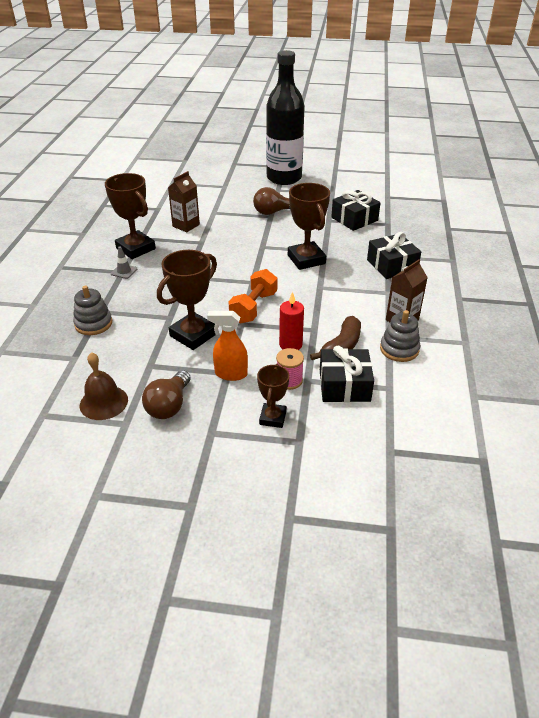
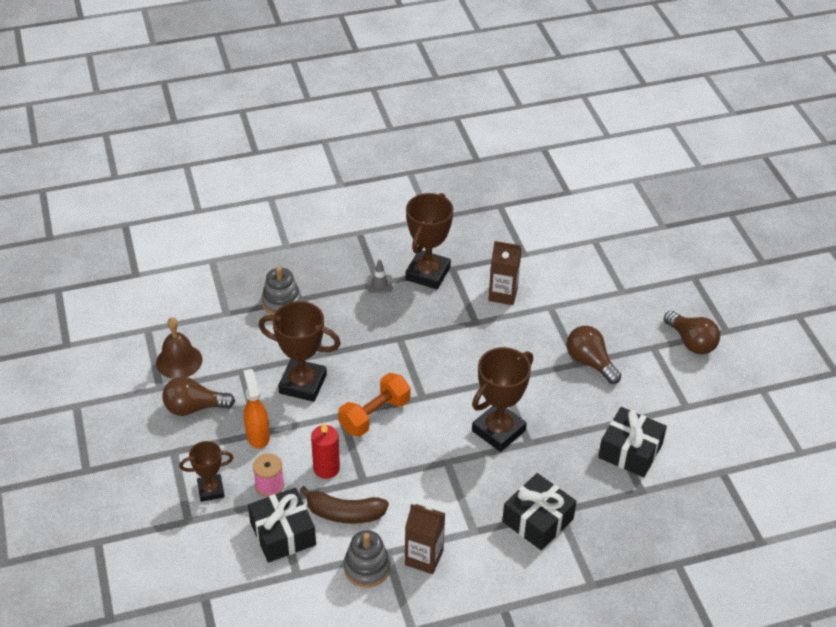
camera: 65 degrees right, 5 degrees up
(253, 307) = (374, 415): orange dumbbell -> orange dumbbell turned 45 degrees counterclockwise
(284, 178) = (691, 342): black bottle -> brown light bulb

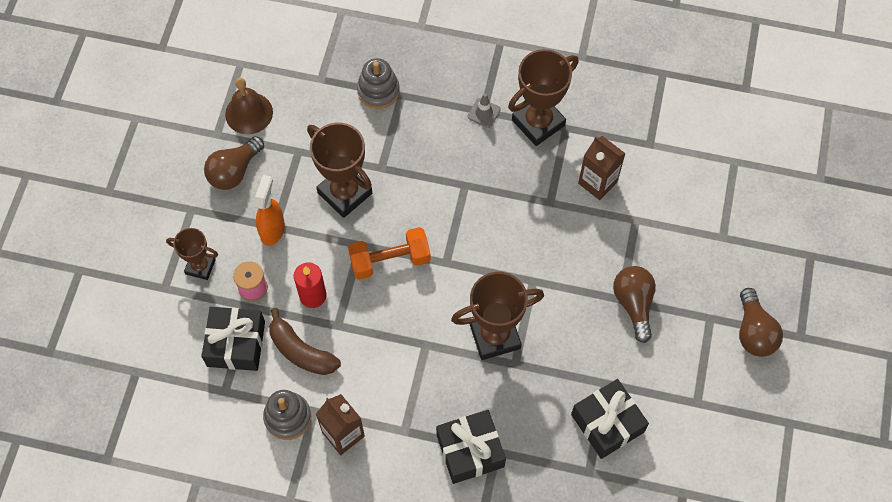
camera: 30 degrees right, 20 degrees up
(194, 408) = (234, 171): brown light bulb -> brown light bulb turned 75 degrees counterclockwise

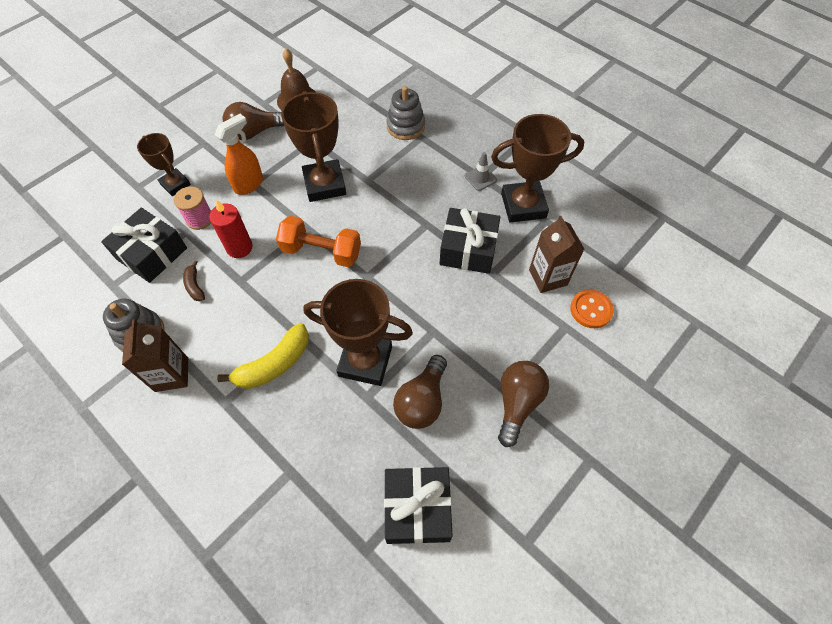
camera: 30 degrees right, 5 degrees down
(301, 351) = (195, 286): brown banana -> brown banana, size x0.53
(422, 379) = (274, 364): none -> yellow banana
(470, 451) = (267, 456): black gift -> black gift (468, 249)
(647, 194) = (591, 309): none -> orange button
(754, 332) = (632, 501): brown light bulb -> brown light bulb (422, 401)

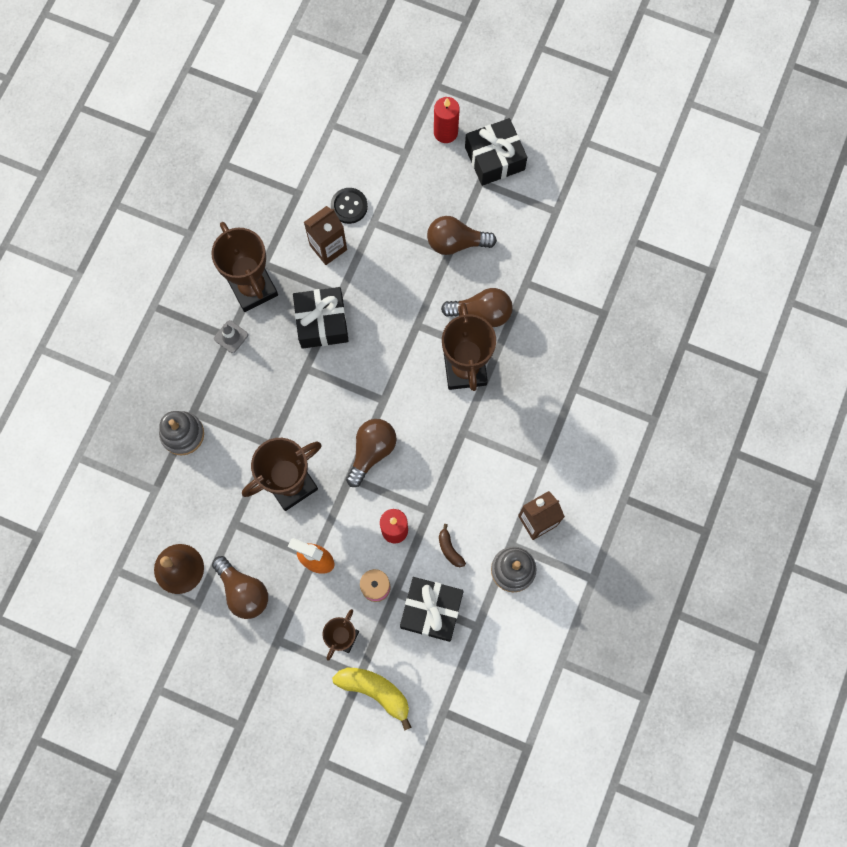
camera: 110 degrees left, 15 degrees up
(195, 286) = (449, 549): brown banana -> brown banana turned 105 degrees clockwise
(274, 364) = (496, 441): yellow banana -> yellow banana (375, 691)
(321, 252) = (371, 452): orange dumbbell -> brown light bulb
(417, 508) = (563, 289): black gift -> black gift (494, 158)
(591, 309) = (349, 206): orange button -> black button
(668, 442) = (445, 132): none -> red candle

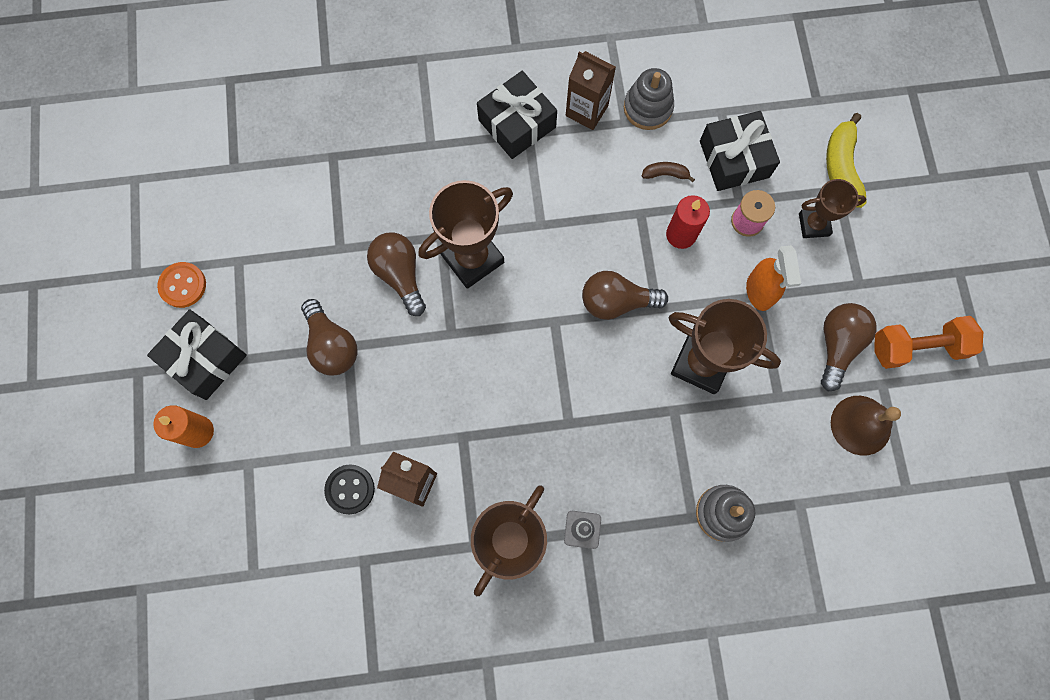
camera: 120 degrees left, 0 degrees up
(205, 650) = (917, 347): none -> orange dumbbell
(322, 322) = (506, 437): black gift -> black gift (517, 123)
(445, 132) = (198, 432): red candle -> orange candle
(449, 549) = (665, 174): brown banana -> brown banana turned 120 degrees counterclockwise
(558, 167) = (183, 285): none -> orange button

